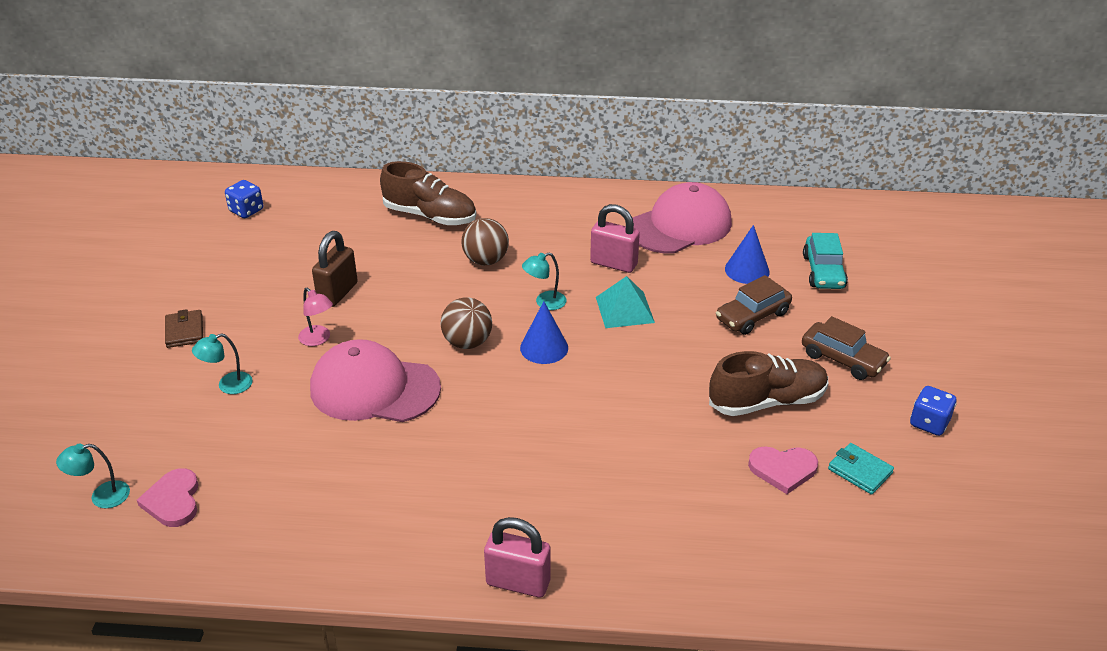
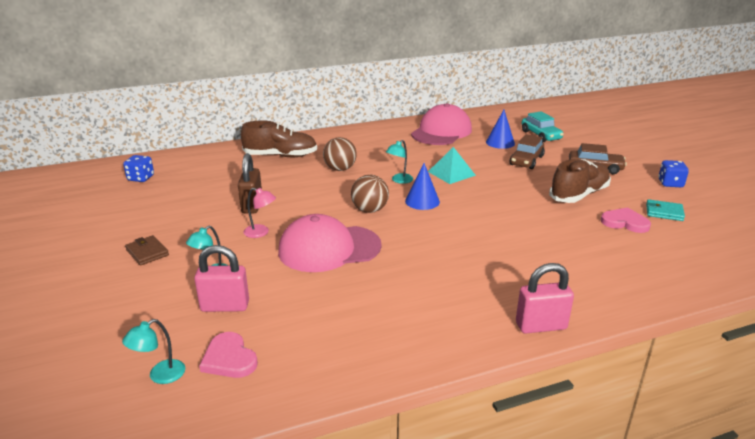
camera: 25 degrees left, 10 degrees down
(614, 264) = (422, 155): pink padlock -> pink padlock (225, 306)
(783, 469) = (625, 222): pink heart -> pink heart turned 135 degrees counterclockwise

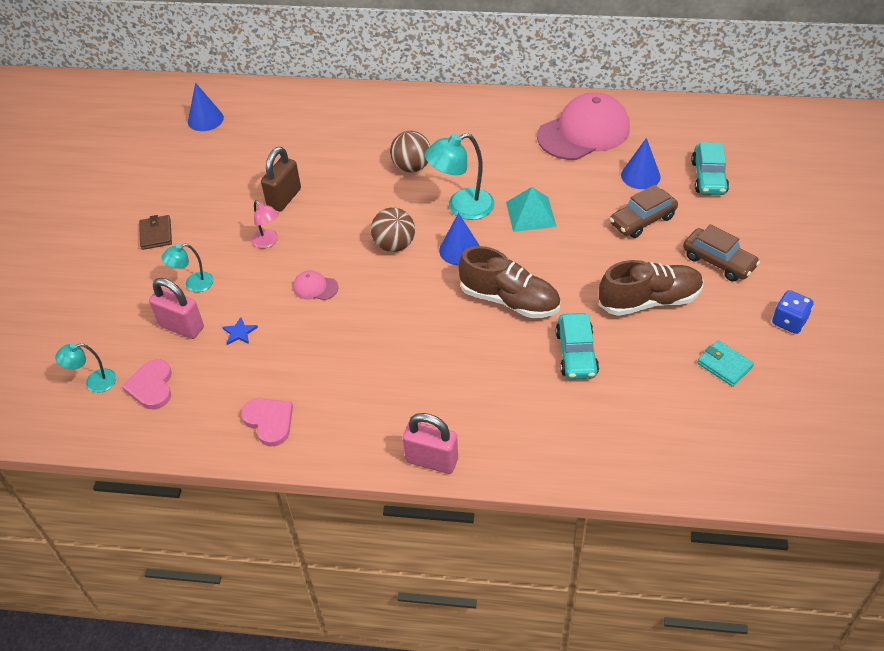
camera: 30 degrees right, 20 degrees up
(141, 178) = (205, 119): blue dice -> blue cone
(280, 156) = (364, 123): brown shoe -> brown shoe (509, 300)
(286, 294) = (239, 332): none -> blue star
(329, 248) = (315, 287): pink cap -> pink cap, size x0.41
(399, 180) = (461, 207): turquoise lamp -> turquoise lamp, size x1.74
(567, 232) = (576, 353): none -> turquoise car
(625, 222) = (658, 363): pink heart -> pink heart (269, 421)

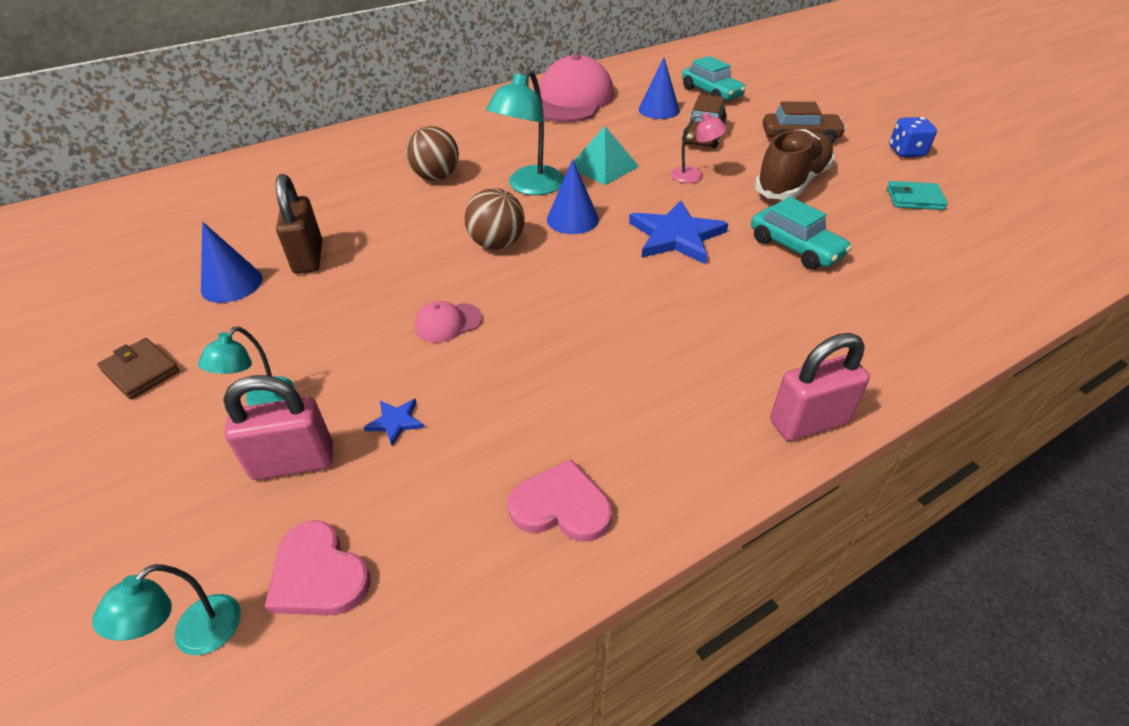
camera: 40 degrees left, 5 degrees down
(205, 119) = (114, 227): blue cone -> blue cone (232, 284)
(268, 242) = (331, 307): pink lamp -> pink lamp (694, 176)
(509, 300) = (676, 236): brown shoe -> blue star

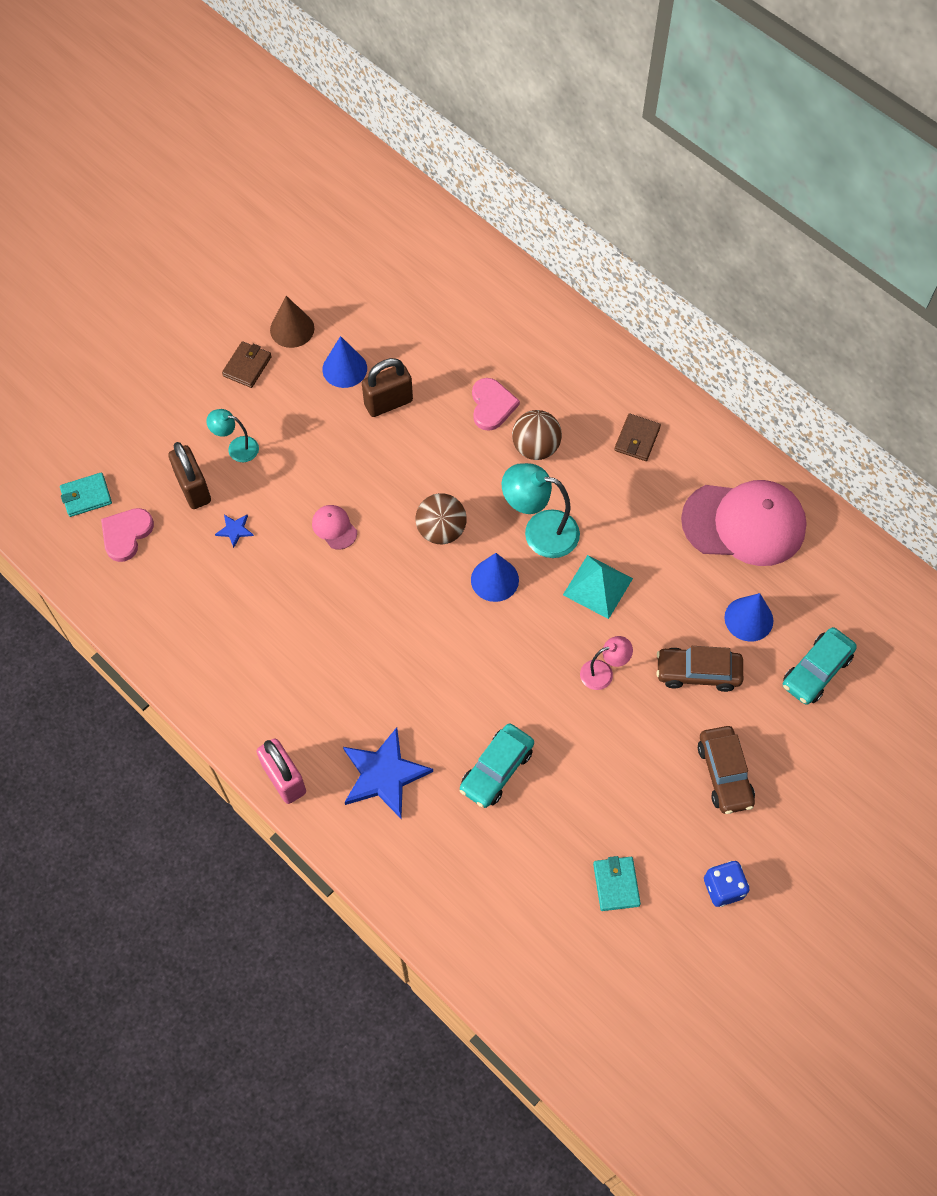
camera: 75 degrees right, 20 degrees up
(129, 320) = (292, 329): none -> brown cone
(195, 636) = (86, 496): turquoise lamp -> turquoise wallet
(293, 462) = (193, 488): pink padlock -> brown padlock
(464, 129) = (637, 439): none -> brown wallet
(561, 506) = (189, 641): pink heart -> pink heart (492, 405)
(676, 236) = (489, 669): blue star -> blue star (384, 775)
(694, 176) = (603, 672): pink lamp -> pink lamp turned 105 degrees counterclockwise
(792, 183) = (615, 766): brown shoe -> none

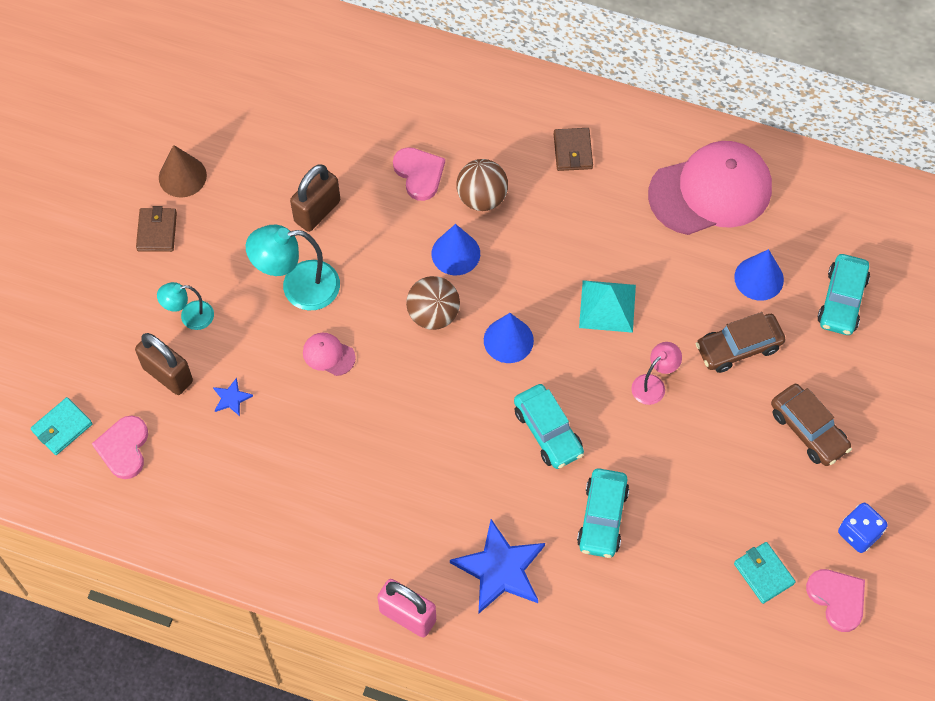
camera: 25 degrees left, 0 degrees up
(344, 368) = (256, 195): blue cone -> blue cone (455, 253)
(488, 674) = (548, 431): none -> turquoise car
(540, 531) = (527, 276): turquoise lamp -> turquoise lamp (298, 287)
(672, 938) = (837, 599): none -> pink heart

